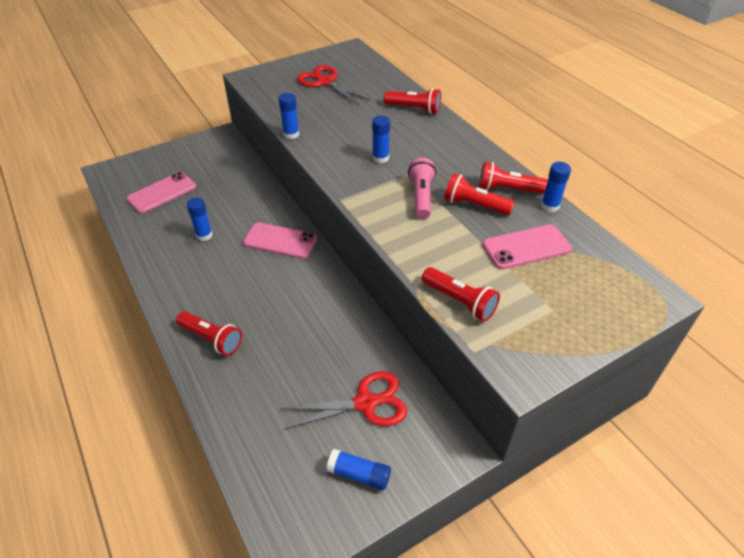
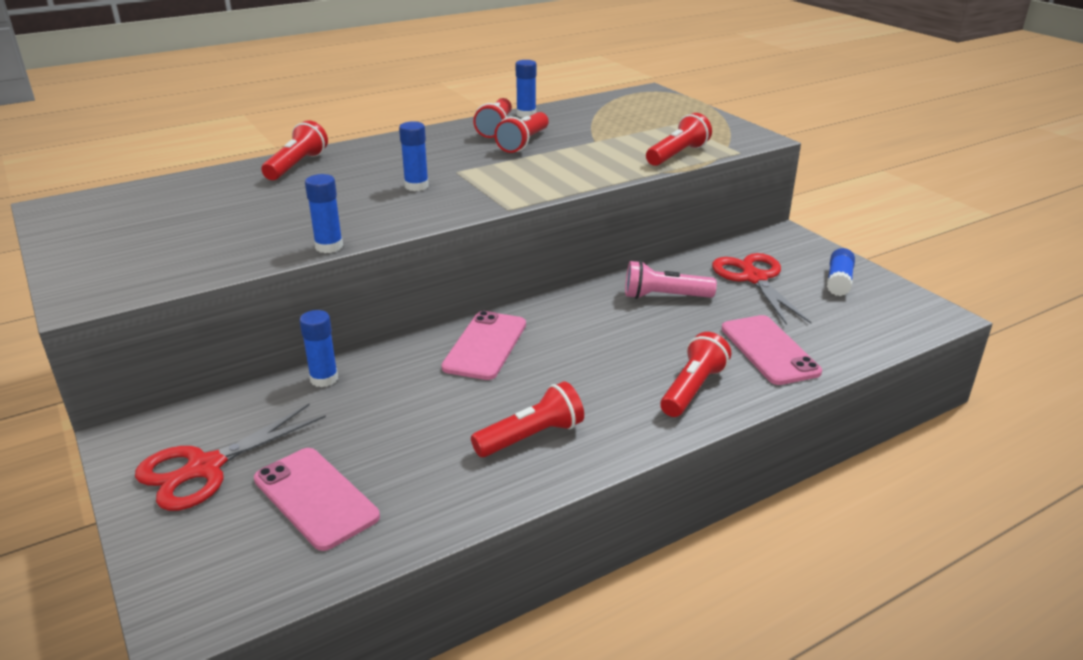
camera: 90 degrees left, 15 degrees down
(184, 262) = (531, 437): none -> red flashlight
(204, 235) = (462, 423): blue glue stick -> blue glue stick (324, 379)
(325, 82) = (167, 225): red scissors -> red scissors (205, 468)
(421, 196) = (505, 166): pink flashlight -> pink flashlight (664, 297)
(526, 247) = (592, 127): pink phone -> pink phone (769, 350)

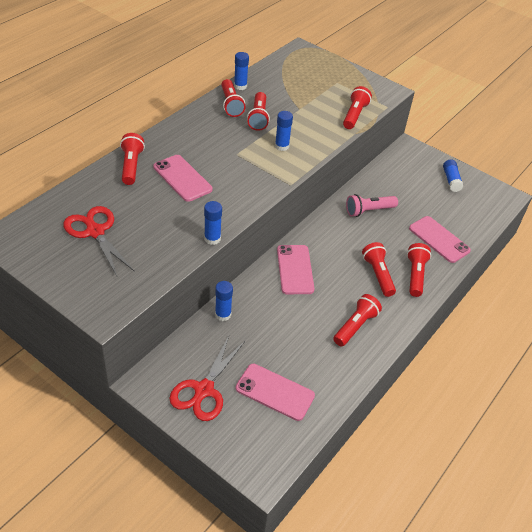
camera: 25 degrees left, 15 degrees up
(353, 184) = (182, 178): none -> pink phone
(416, 186) = (223, 173): blue glue stick -> blue glue stick (282, 146)
(623, 376) = (378, 274): none -> red flashlight
(754, 278) = (408, 186): red scissors -> red scissors (95, 232)

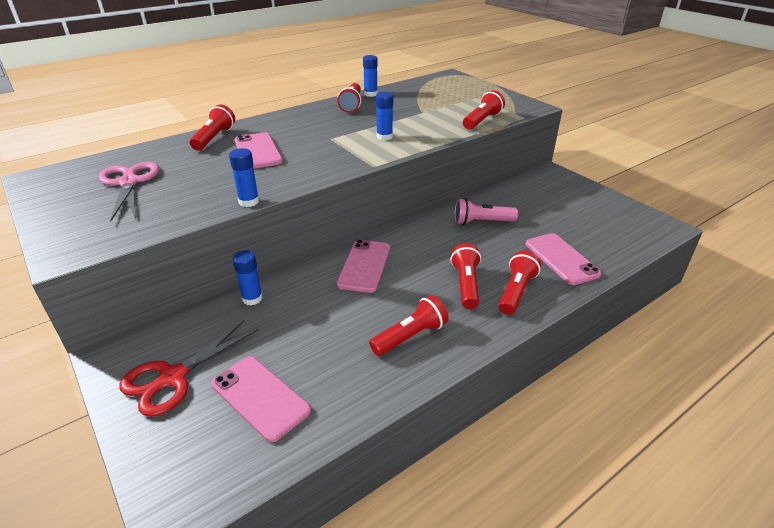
camera: 20 degrees right, 10 degrees down
(95, 232) = (129, 183): red scissors -> pink scissors
(258, 118) = (373, 115): red flashlight -> none
(451, 180) = (595, 205): blue glue stick -> none

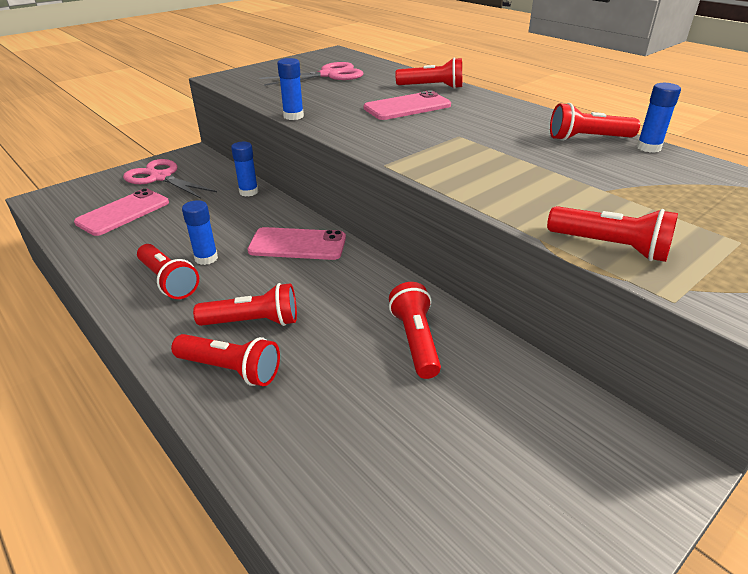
camera: 85 degrees right, 0 degrees up
(173, 377) = (161, 177): red scissors -> pink scissors
(384, 137) = (482, 166): blue glue stick -> blue glue stick (206, 258)
(481, 222) = (415, 340): pink flashlight -> red flashlight
(561, 259) = (313, 435): pink phone -> none

